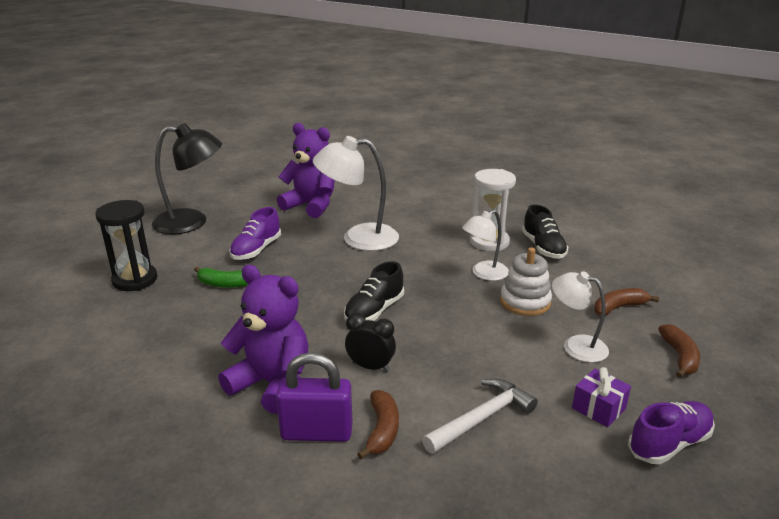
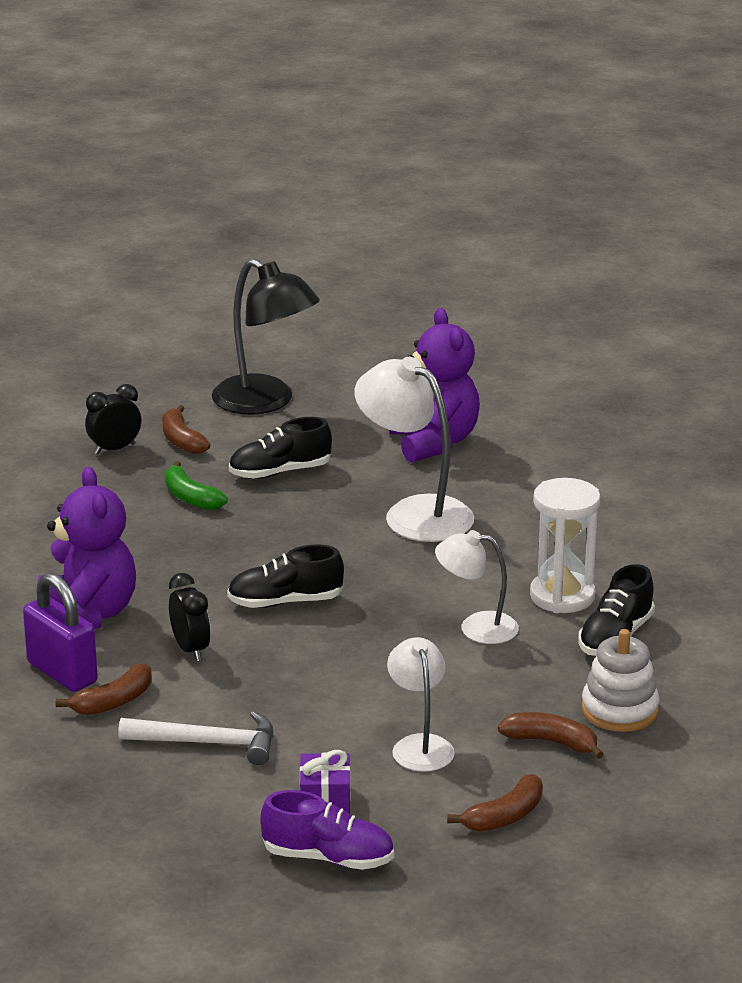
camera: 45 degrees right, 0 degrees up
(135, 280) = (114, 449): black hourglass -> black clock
(172, 258) = (181, 440): none -> brown banana
(256, 250) = (280, 472): purple shoe -> black shoe
(525, 302) = (458, 679): white stacking toy -> white stacking toy (619, 710)

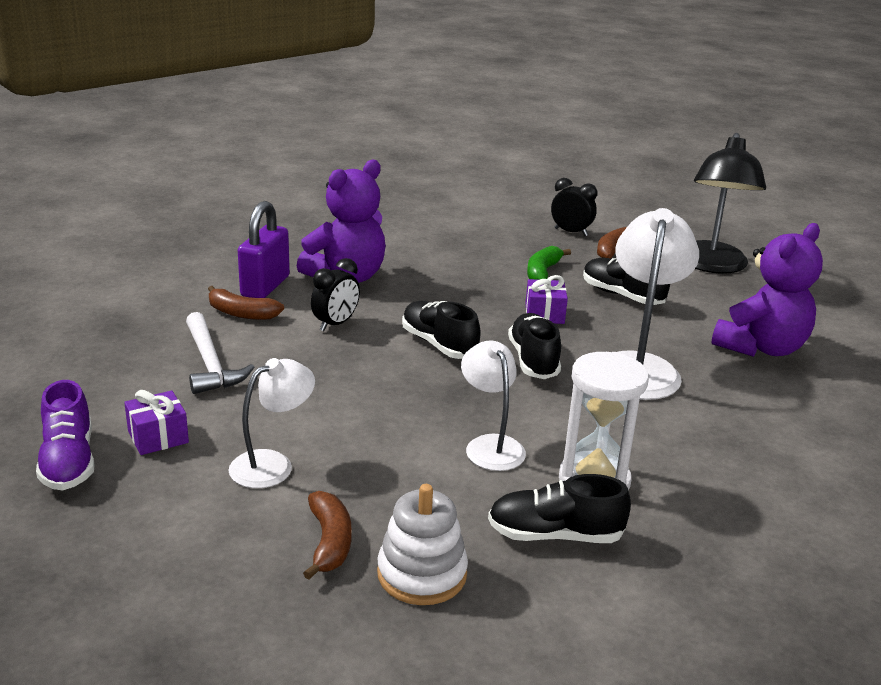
camera: 60 degrees right, 0 degrees up
(277, 526) = (544, 314): none -> purple gift
(358, 561) = (533, 360): none -> black shoe
(505, 816) = (181, 546): brown banana -> none

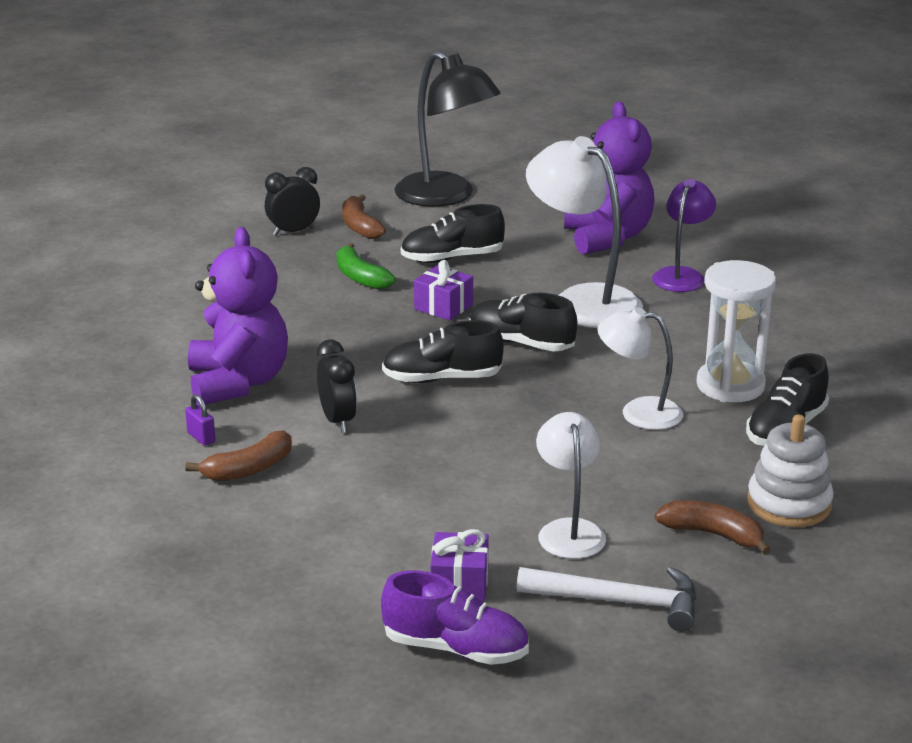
camera: 55 degrees left, 0 degrees up
(210, 364) = (342, 517): white hammer -> white hammer (620, 602)
(265, 286) = (201, 437): purple padlock -> purple padlock, size x0.41
(753, 400) = (682, 275): none -> purple lamp

